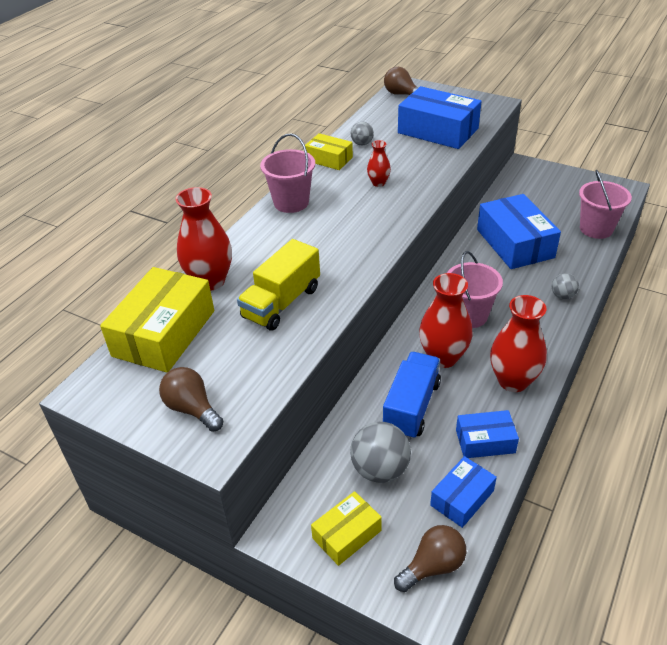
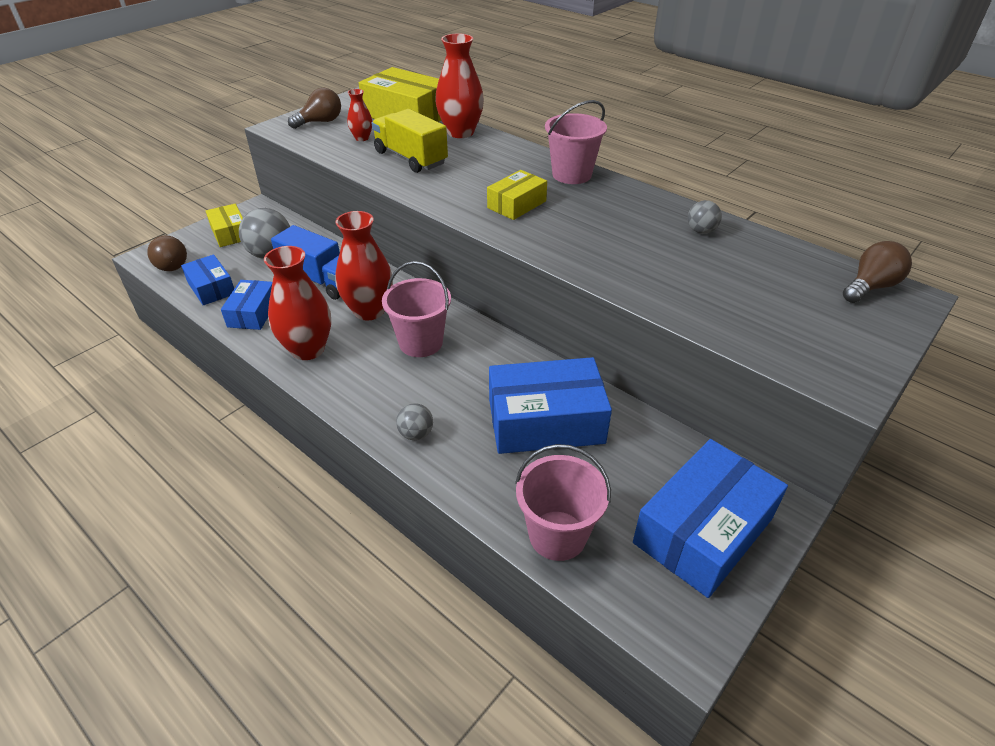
camera: 100 degrees right, 0 degrees up
(329, 159) = (662, 204): yellow box -> yellow box (516, 204)
(378, 183) = (596, 229): red vase -> red vase (362, 138)
(438, 131) = (736, 299): blue box -> blue box (703, 530)

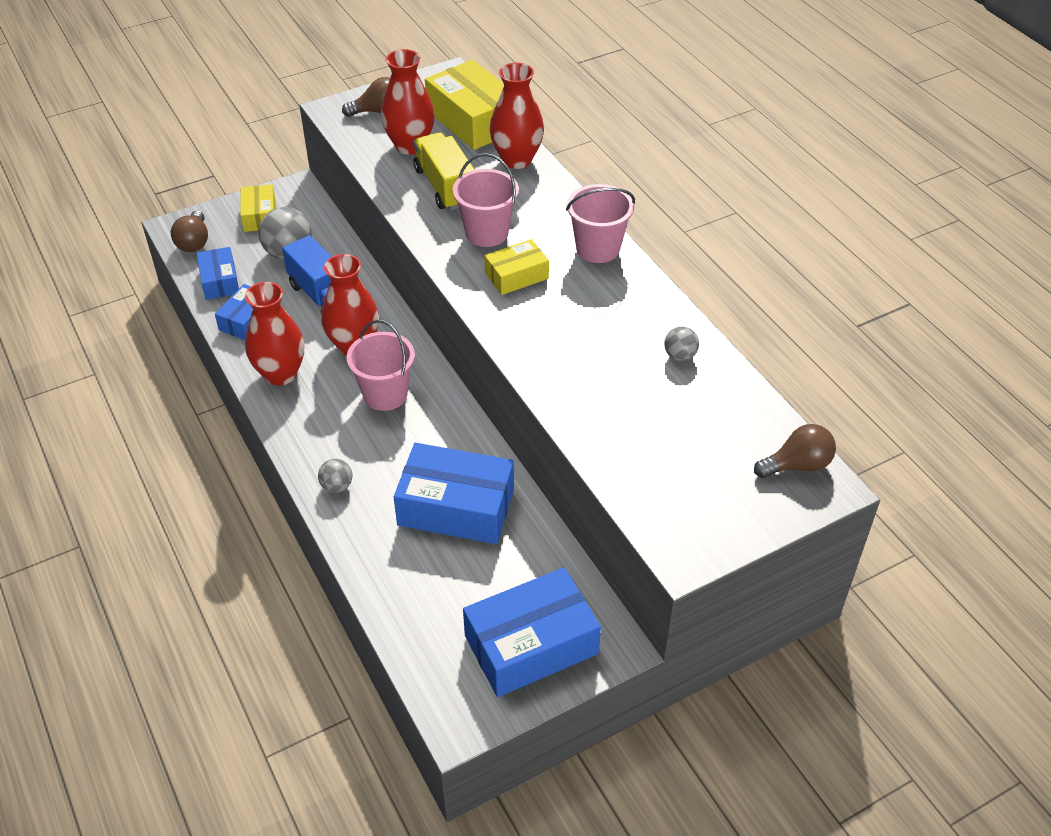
camera: 20 degrees right, 5 degrees up
(362, 138) = (410, 146): red vase -> red vase, size x1.95
(557, 535) = (407, 610): pink bucket -> pink bucket (487, 233)

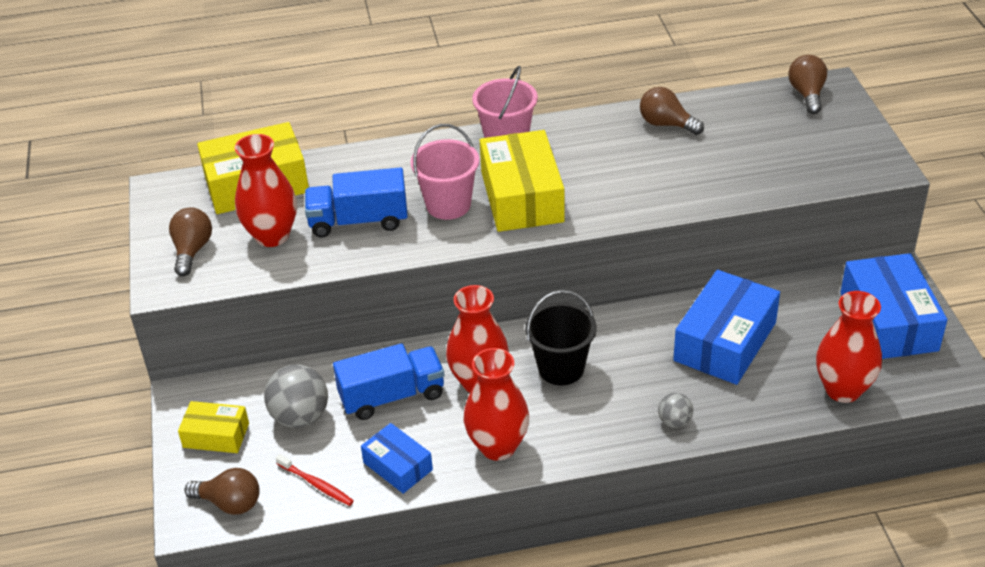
camera: 70 degrees left, 5 degrees down
(220, 281) = (316, 484): blue box -> red toothbrush
(385, 394) = (561, 368): pink bucket -> black bucket
(445, 186) = (358, 221): yellow truck -> blue truck
(516, 276) = (522, 197): yellow box -> yellow box, size x1.80
(517, 159) = (343, 166): red vase -> red vase (843, 389)
(680, 356) = (666, 124): grey ball -> brown light bulb

